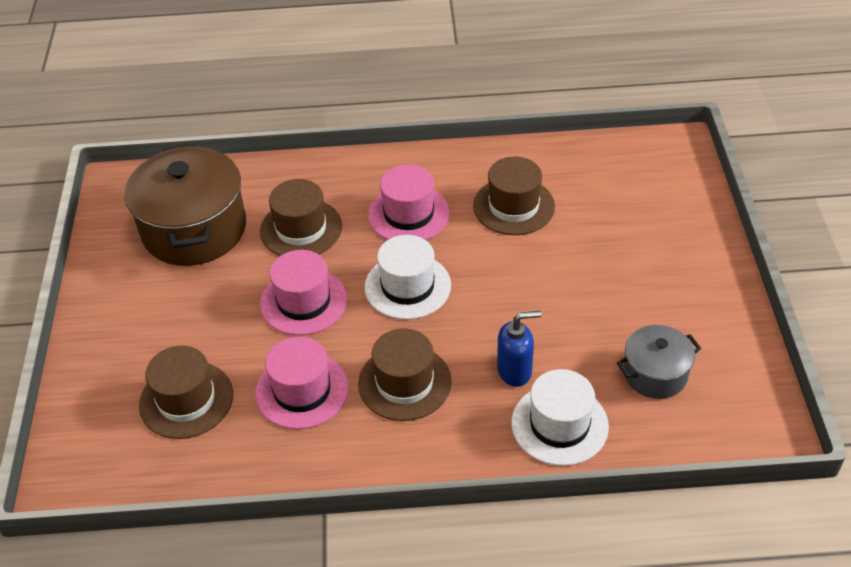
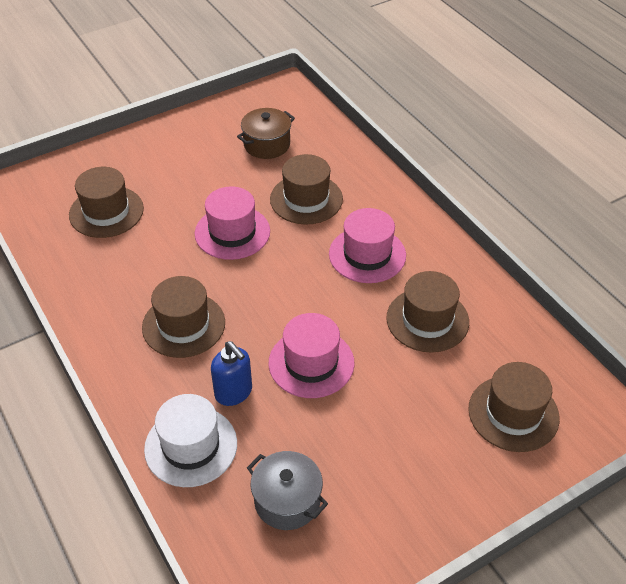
camera: 60 degrees right, 0 degrees up
(194, 229) = (267, 144): brown pot -> brown pot, size x0.53
(302, 390) = (145, 268): pink hat -> pink hat (311, 363)
(407, 286) = (286, 286): white hat -> none
(642, 197) = (513, 413): none -> brown hat

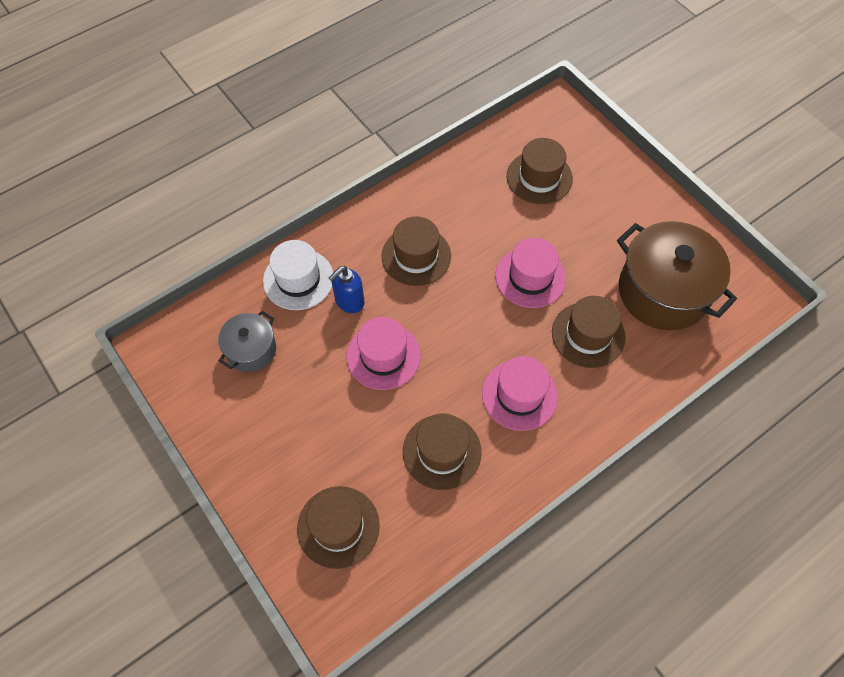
camera: 85 degrees right, 15 degrees up
(267, 144) = (663, 291): brown pot -> brown pot, size x1.89

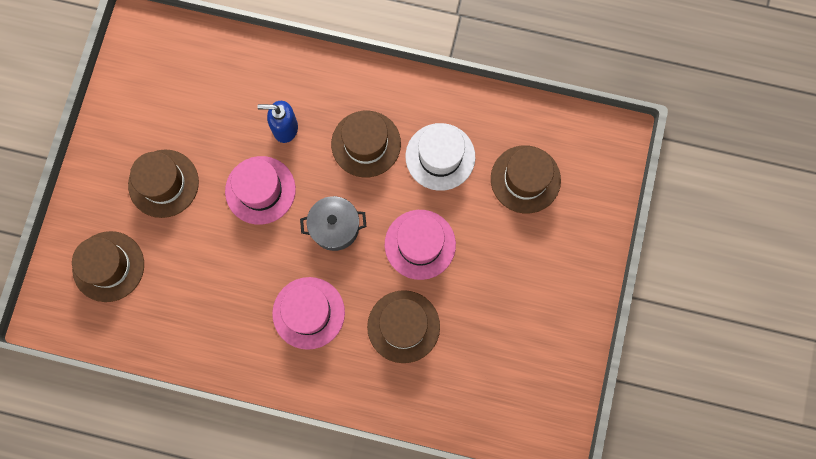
camera: 50 degrees right, 15 degrees up
(251, 350) = (189, 94): grey pot -> grey pot (335, 227)
(298, 279) = (273, 76): white hat -> white hat (440, 156)
(442, 451) = (218, 292): brown hat -> brown hat (163, 183)
(663, 291) = (494, 357): brown pot -> none

